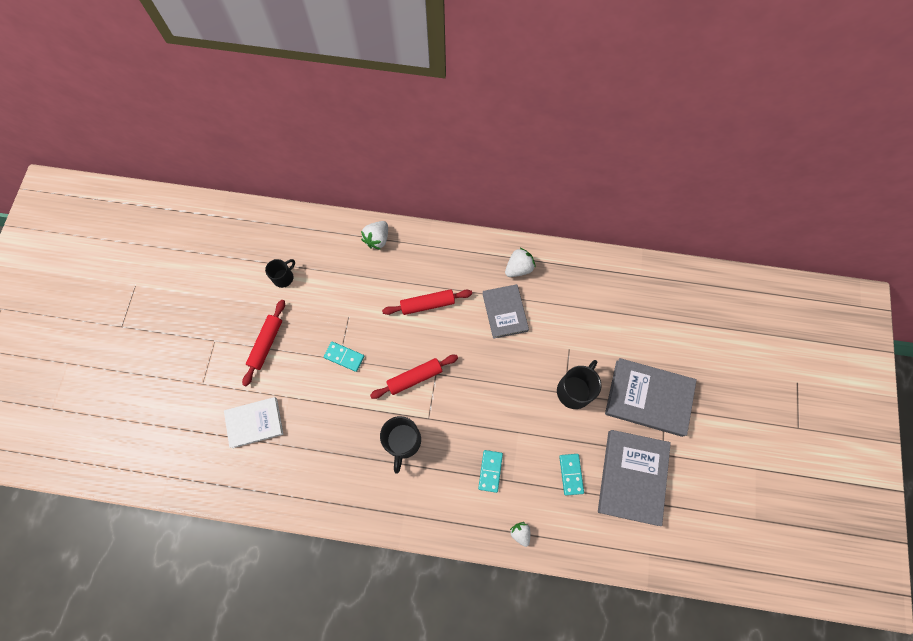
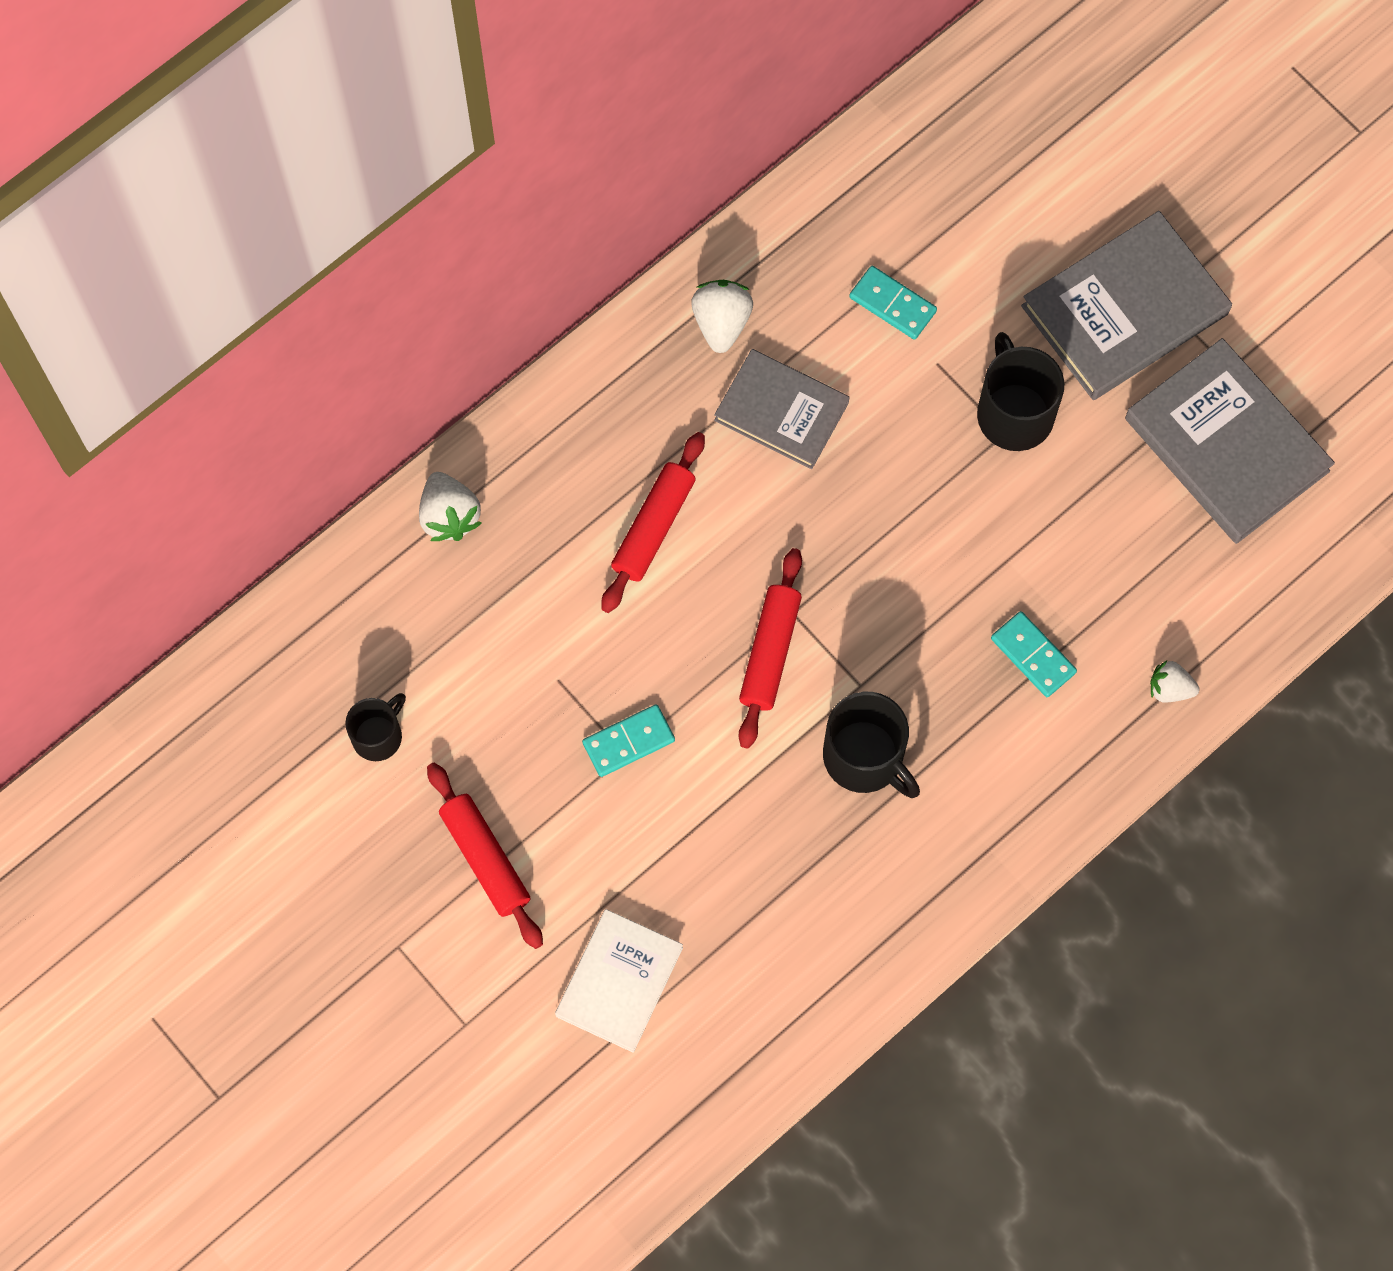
camera: 50 degrees left, 0 degrees up
(284, 277) = (378, 735): black mug -> black mug turned 45 degrees clockwise
(571, 474) = (1144, 534): turquoise domino -> turquoise domino (892, 304)

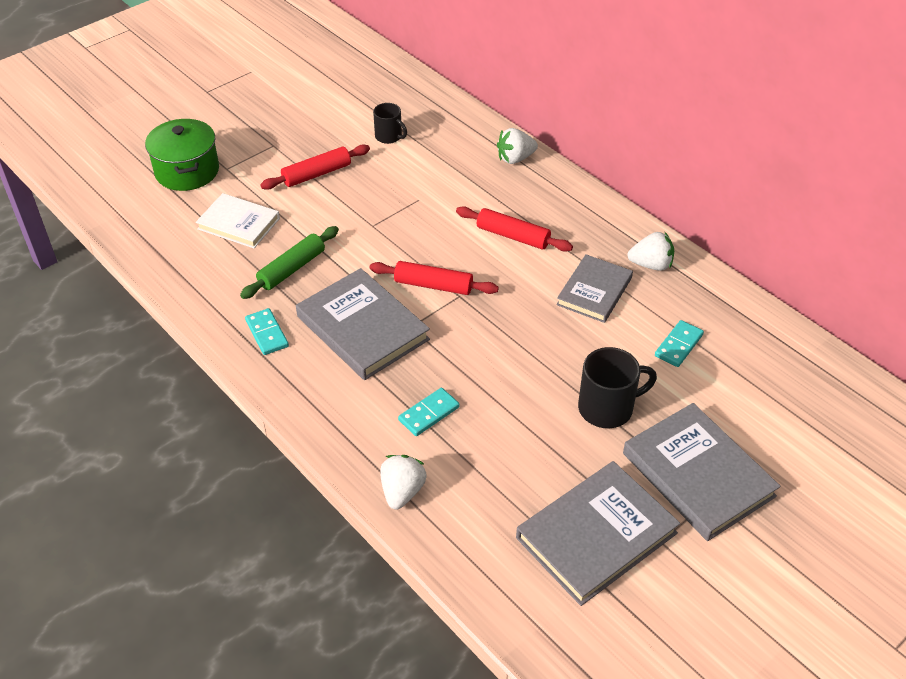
camera: 90 degrees right, 25 degrees down
(472, 1096) = (187, 171): none -> green pot
(628, 742) = (379, 227): turquoise domino -> turquoise domino (267, 333)
(733, 879) = (292, 269): none -> green rolling pin
(865, 757) = (362, 328): black mug -> grey book
(1170, 688) = (402, 491): white strawberry -> white strawberry, size x1.51

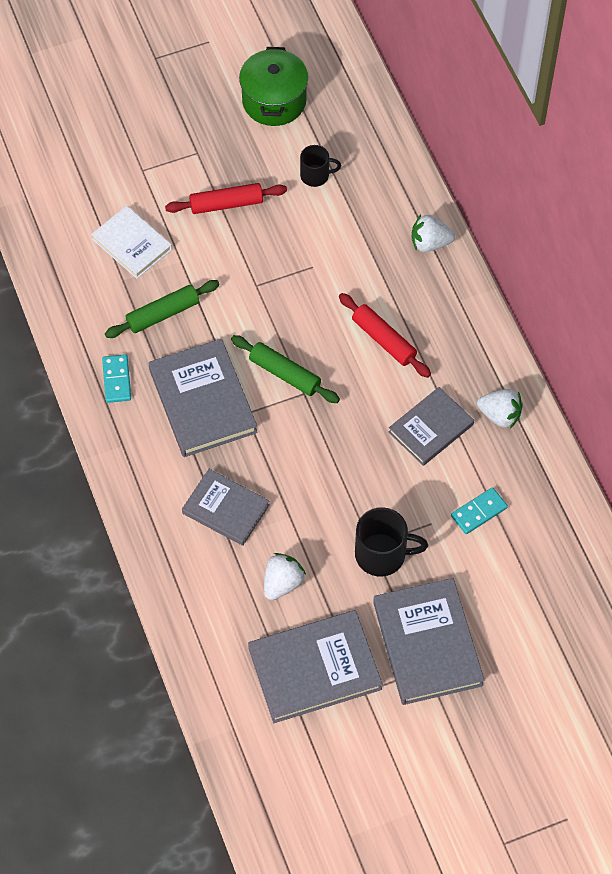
camera: 20 degrees right, 15 degrees up
(187, 171) = (104, 162): green pot -> green pot (274, 101)
(389, 136) = (316, 175): black mug -> black mug turned 60 degrees counterclockwise
(402, 491) = (174, 575): white strawberry -> white strawberry (282, 583)
(429, 414) = (225, 509): turquoise domino -> grey book
(433, 285) = (285, 374): red rolling pin -> green rolling pin

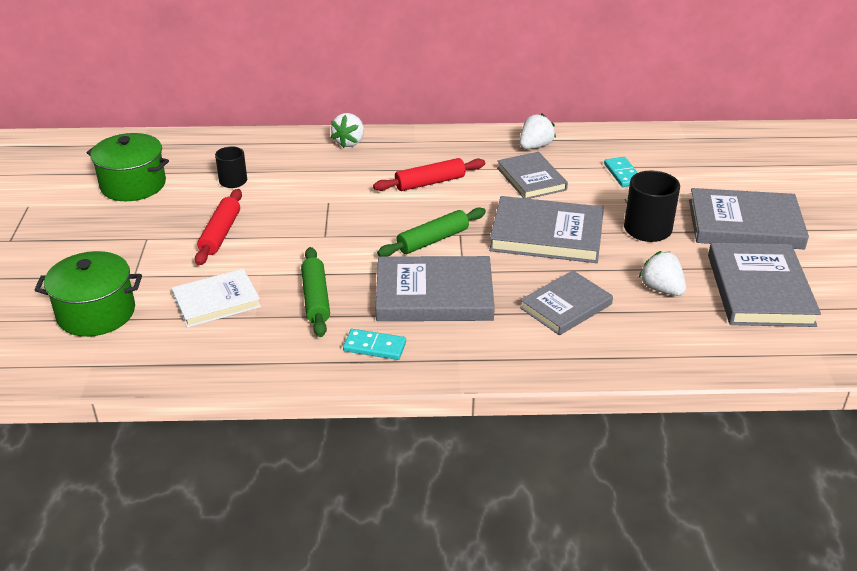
camera: 70 degrees left, 25 degrees down
(86, 169) = (96, 313): none -> green pot
(333, 467) = (547, 234): none -> grey book

